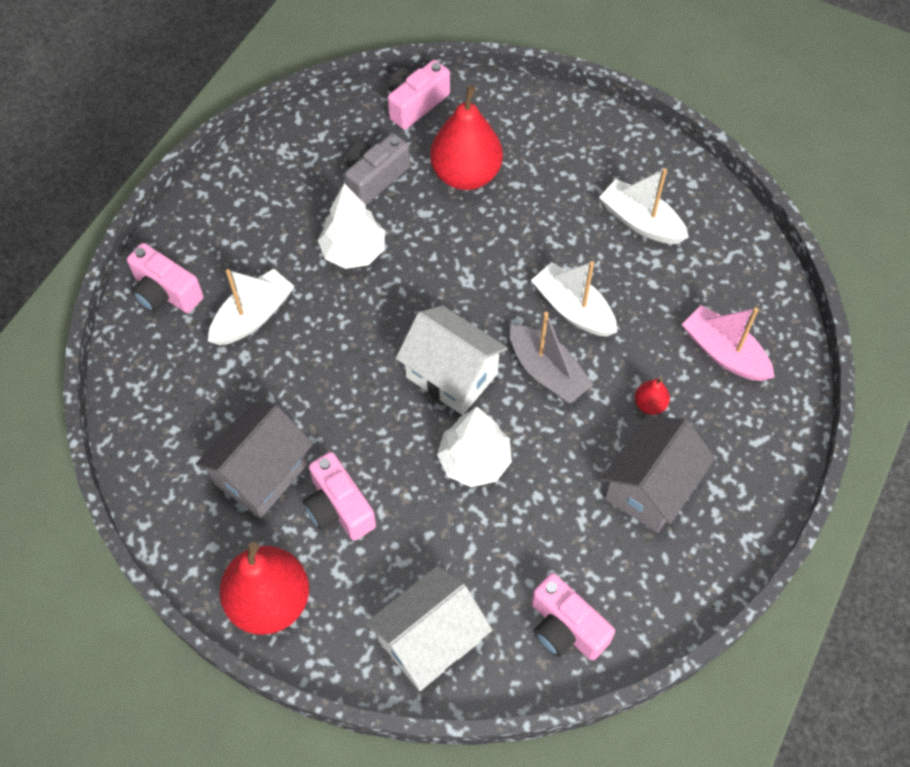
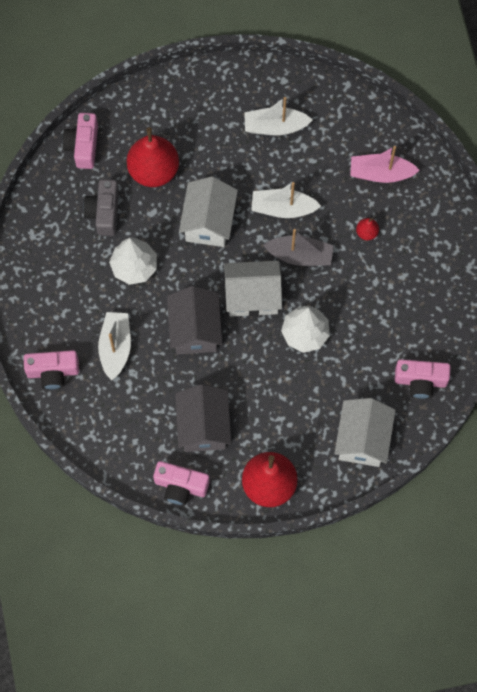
camera: 40 degrees left, 10 degrees up
(339, 507) = (259, 412): pink camera -> pink camera (180, 486)
(476, 265) = (209, 222): none -> white house
(650, 487) = (403, 278): grey house -> grey house (195, 330)

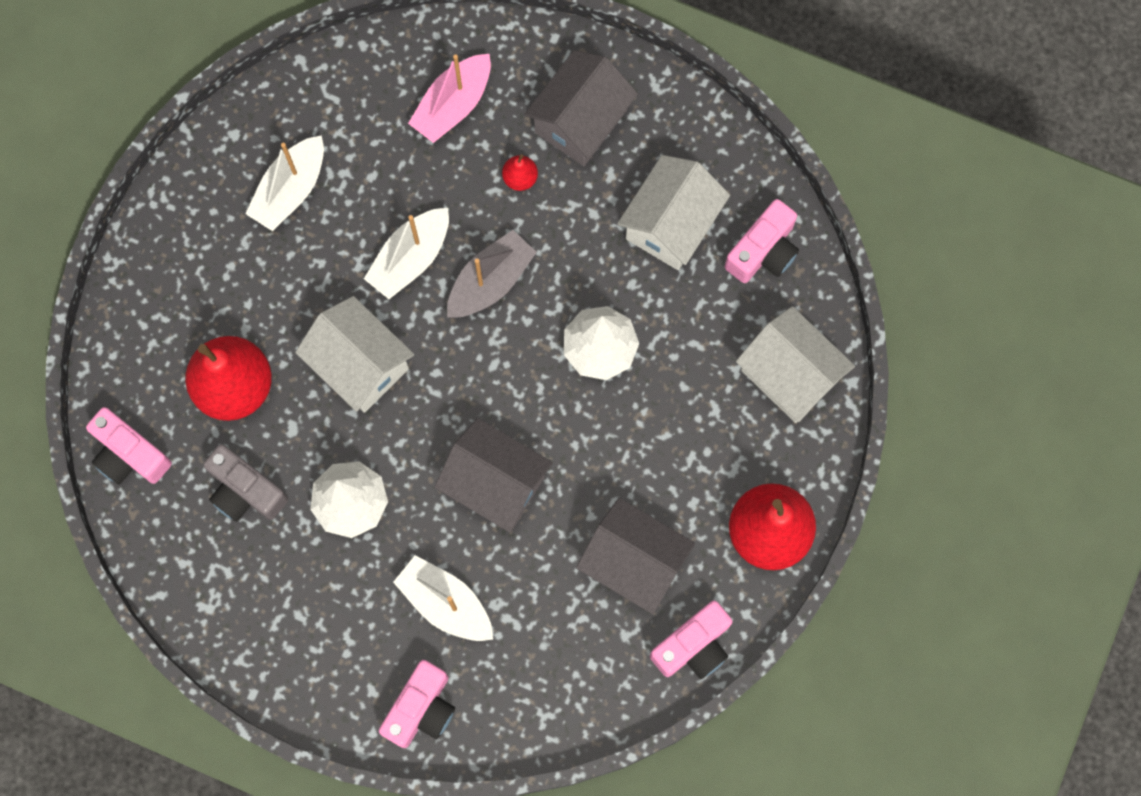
camera: 55 degrees left, 5 degrees up
(252, 296) = (502, 379): white house -> white house (671, 224)
(421, 242) = (581, 121): none -> grey house

